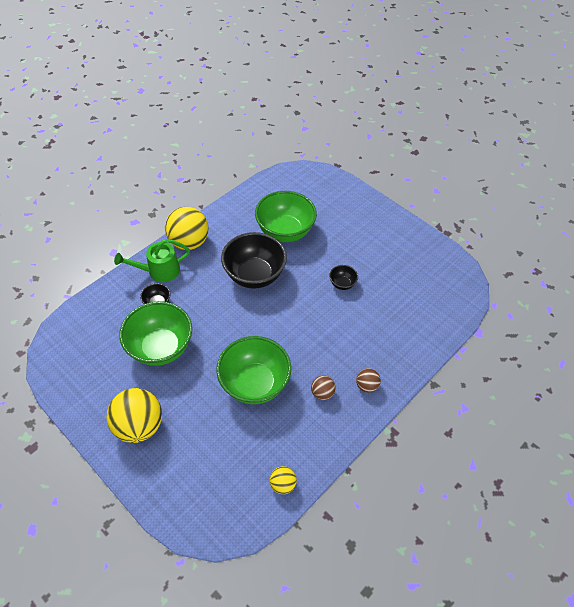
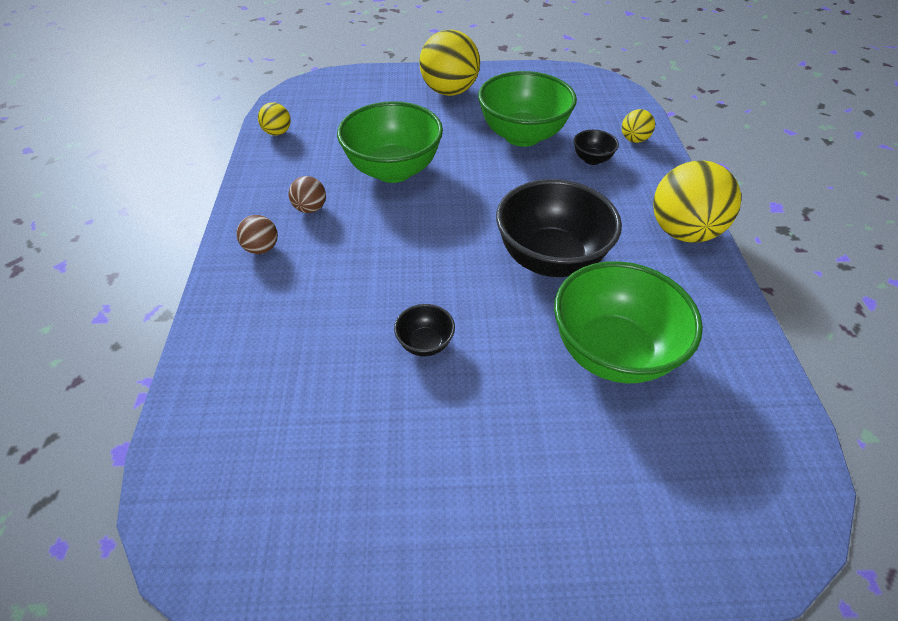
camera: 135 degrees right, 5 degrees down
(119, 295) = (634, 140): none -> yellow ball
(159, 271) = (647, 182): green watering can -> none

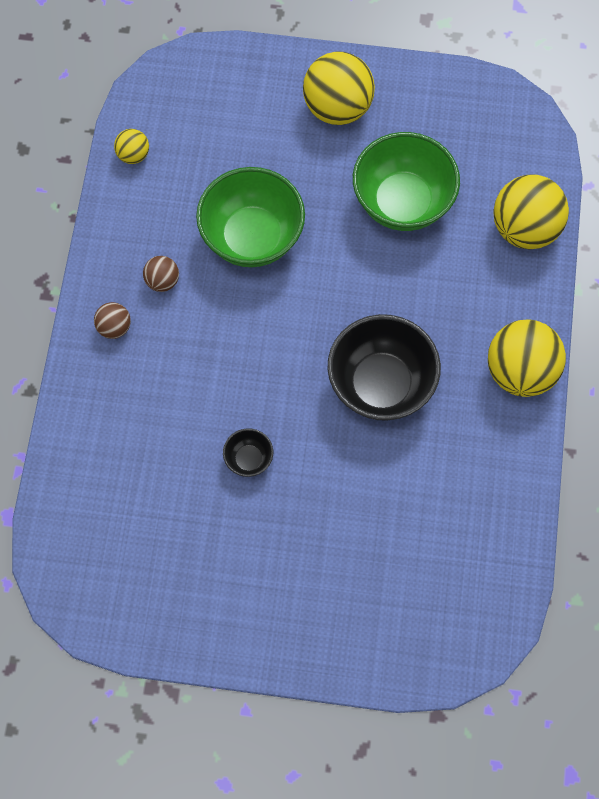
camera: 10 degrees right, 20 degrees up
(592, 159) = (467, 253): black bowl -> none
(612, 352) = (403, 494): green bowl -> none
(634, 140) = (525, 229): yellow ball -> yellow ball, size x2.06

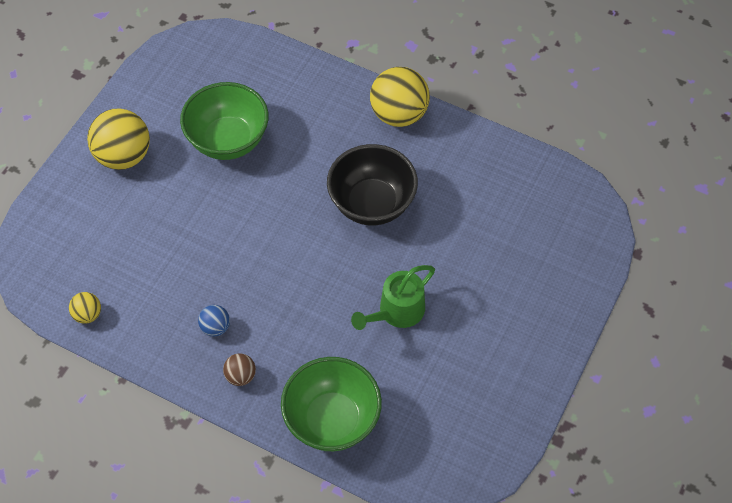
camera: 70 degrees left, 10 degrees down
(162, 281) = (215, 327): brown ball -> blue ball
(248, 459) = (396, 312): black bowl -> green watering can
(252, 237) = (208, 251): green bowl -> green bowl (332, 420)
(525, 229) = (287, 73): yellow ball -> none

